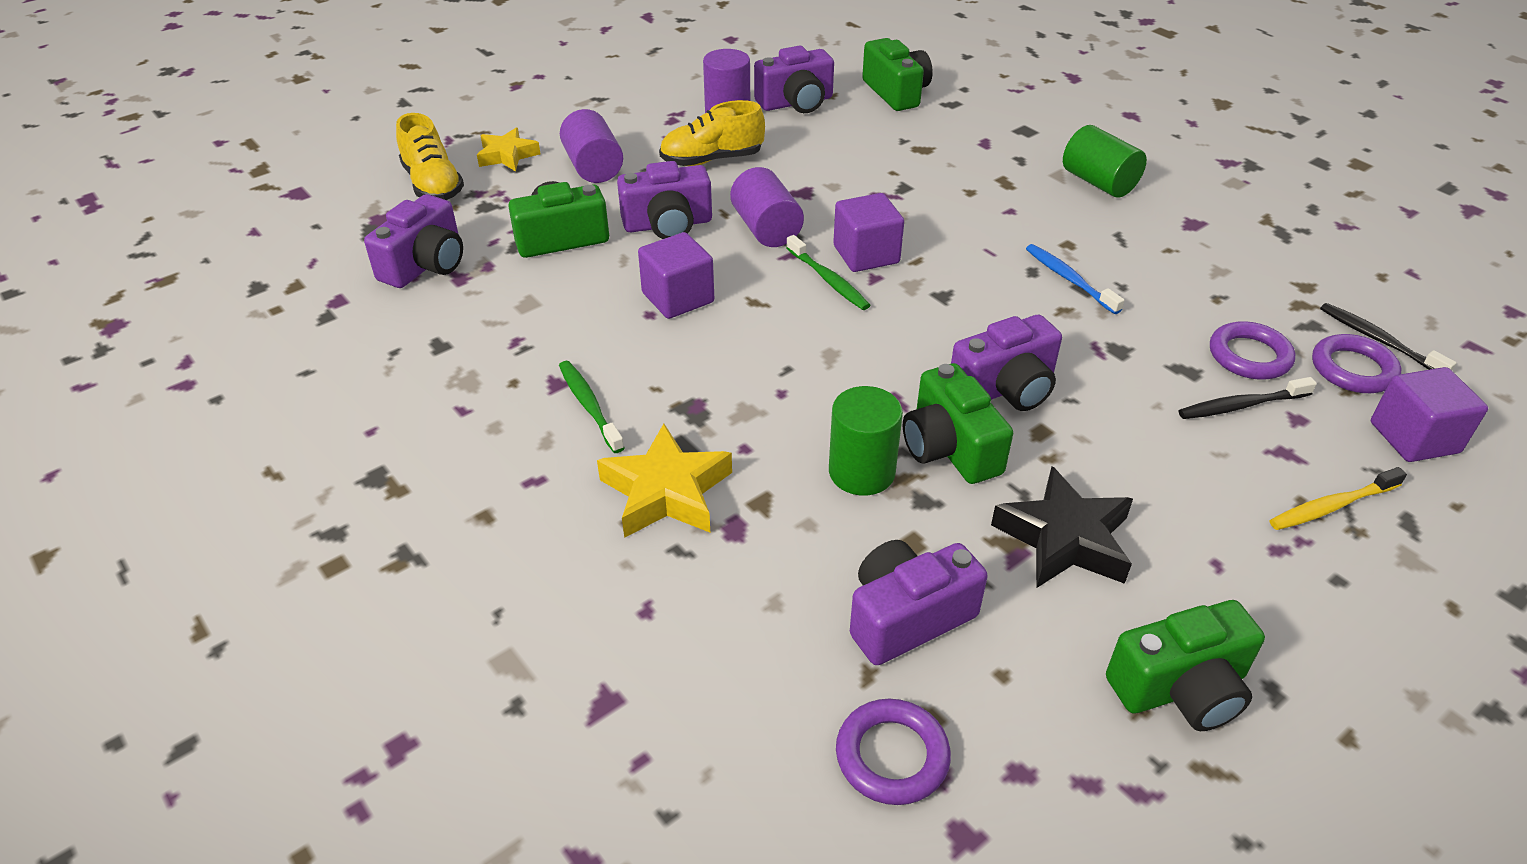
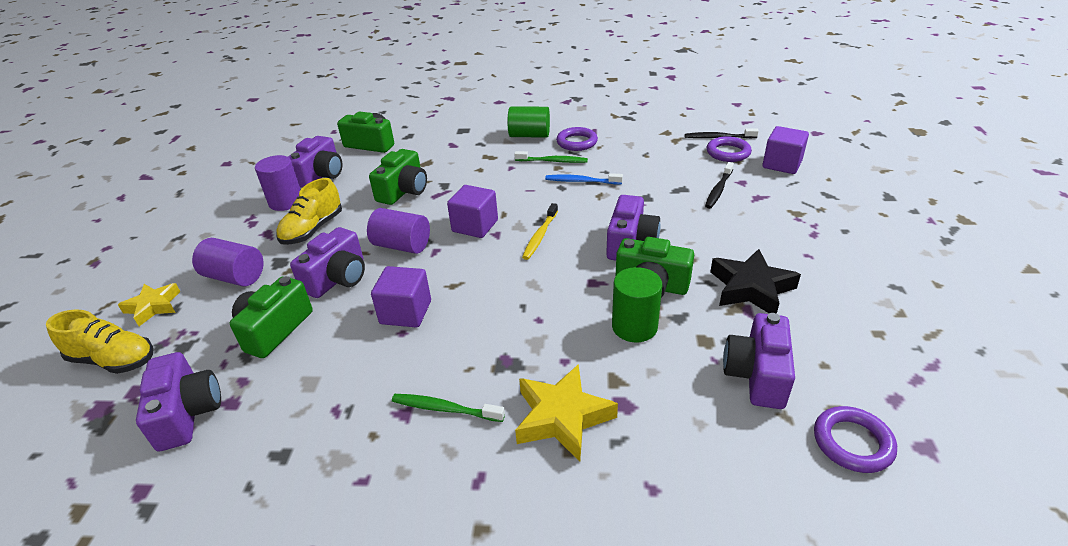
camera: 45 degrees left, 5 degrees down
(828, 280) = (475, 249): green toothbrush -> green toothbrush (553, 161)
(1180, 688) = (876, 312): green camera -> green camera (403, 191)
(1249, 356) = (691, 169): purple ring -> purple ring (577, 142)
(1331, 506) = (801, 206): yellow toothbrush -> yellow toothbrush (540, 236)

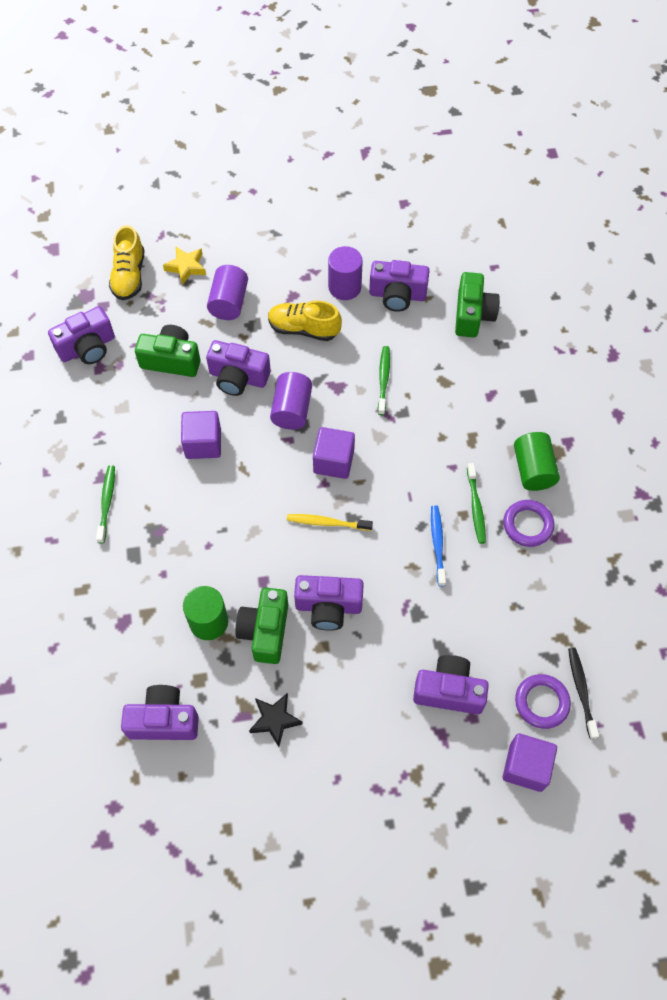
camera: 75 degrees right, 25 degrees up
(403, 191) = (383, 379): green camera -> green toothbrush
(562, 417) = (107, 582): yellow star -> none
(718, 190) = (449, 691): black toothbrush -> purple camera
(751, 288) = (275, 720): black star -> black star, size x0.66
(852, 443) = (102, 786): purple ring -> none

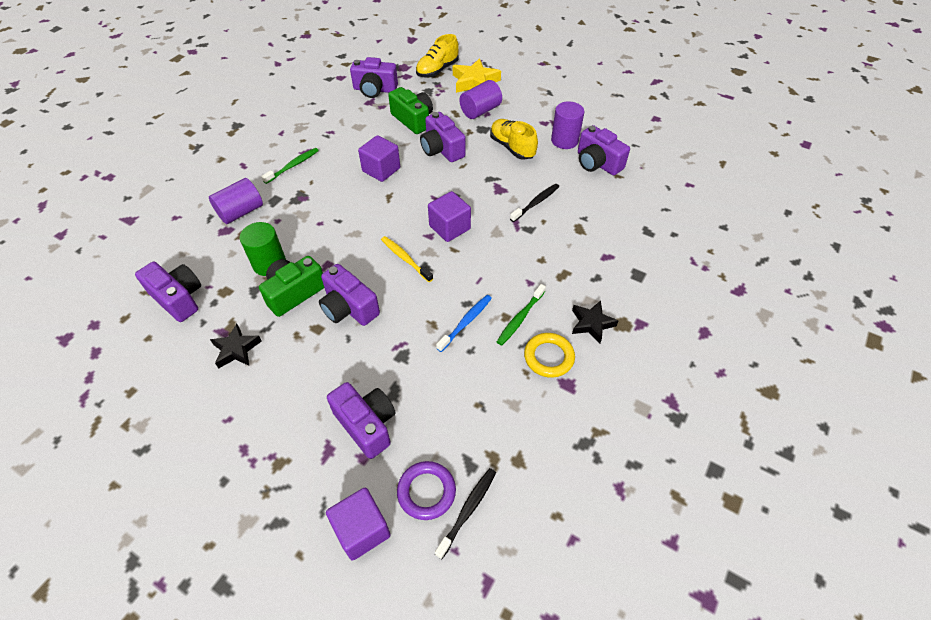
camera: 40 degrees right, 10 degrees down
(186, 267) = (475, 82): yellow star -> yellow star, size x1.52
(292, 410) = (455, 184): purple cylinder -> purple cylinder (241, 212)
(383, 379) = (536, 203): green toothbrush -> black toothbrush
(472, 315) = (643, 203): green camera -> none
(527, 525) = (548, 357): purple ring -> yellow ring
(533, 470) = (591, 323): green cylinder -> black star

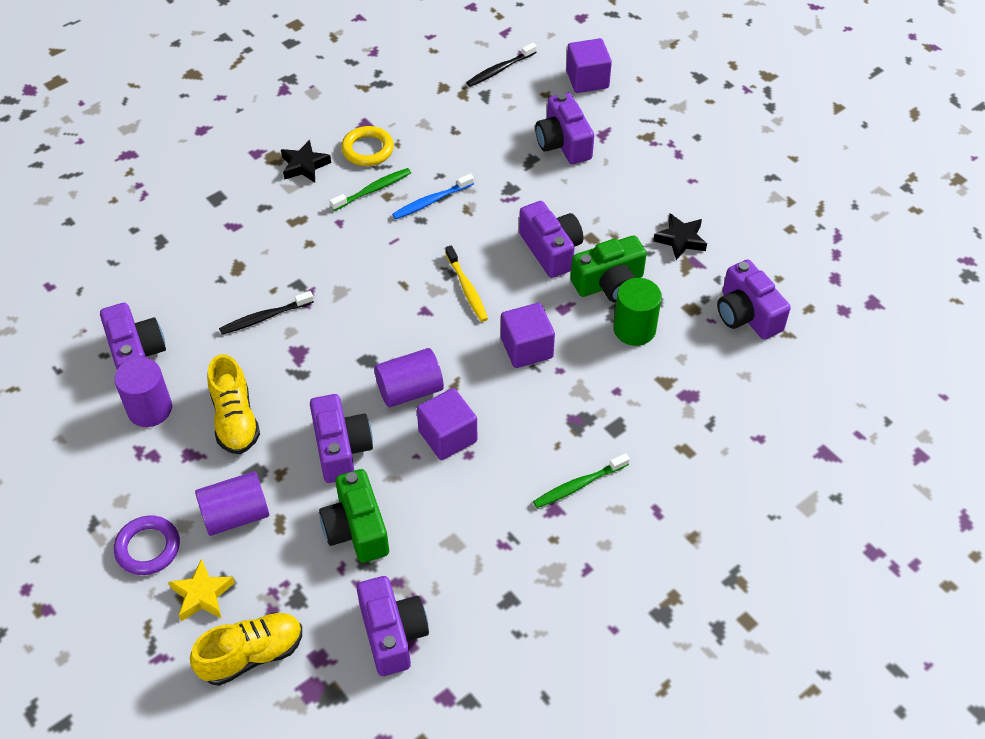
camera: 160 degrees left, 0 degrees up
(241, 212) = (666, 420): purple cylinder -> purple cylinder (410, 390)
(375, 90) = (392, 634): purple camera -> purple camera turned 45 degrees clockwise
(426, 492) = (528, 88): purple ring -> purple ring (148, 548)
(449, 227) = (394, 314): purple cube -> purple cube (526, 348)
(475, 82) = (202, 594): yellow star -> yellow star, size x0.66

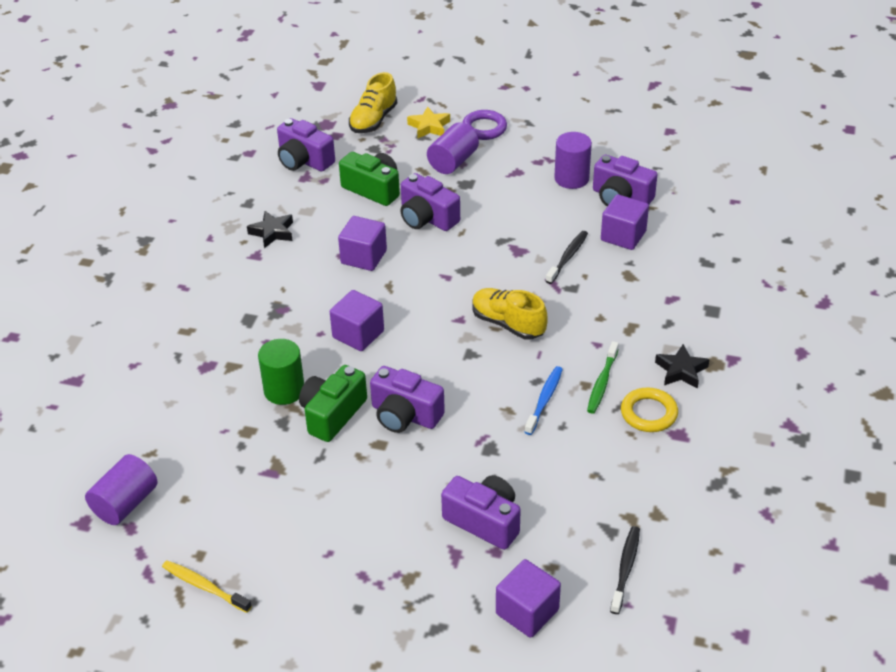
camera: 145 degrees right, 10 degrees down
(190, 310) = (623, 236): none -> purple cube
(235, 419) = (512, 199): yellow shoe -> yellow shoe (508, 324)
(410, 390) = (417, 268): purple cylinder -> purple cylinder (125, 503)
(467, 289) = (444, 350): yellow toothbrush -> yellow toothbrush (204, 587)
(579, 485) = (249, 275): green toothbrush -> none
(680, 239) = (298, 486): black star -> black star (272, 232)
(747, 314) = (195, 451): purple camera -> none

